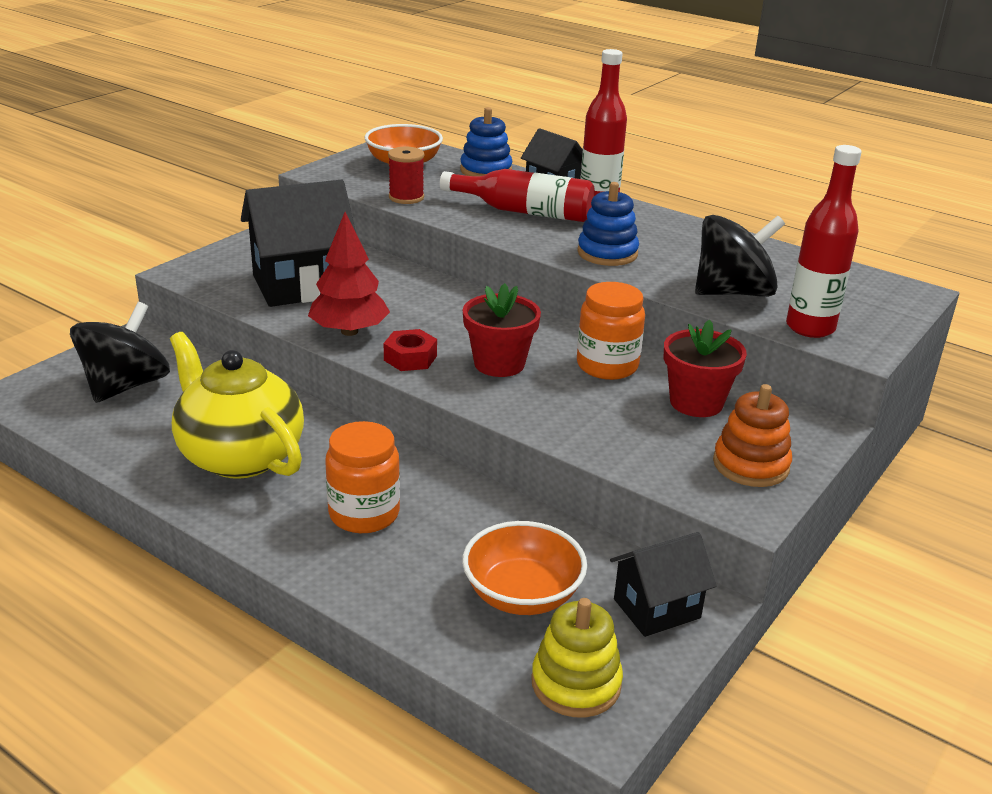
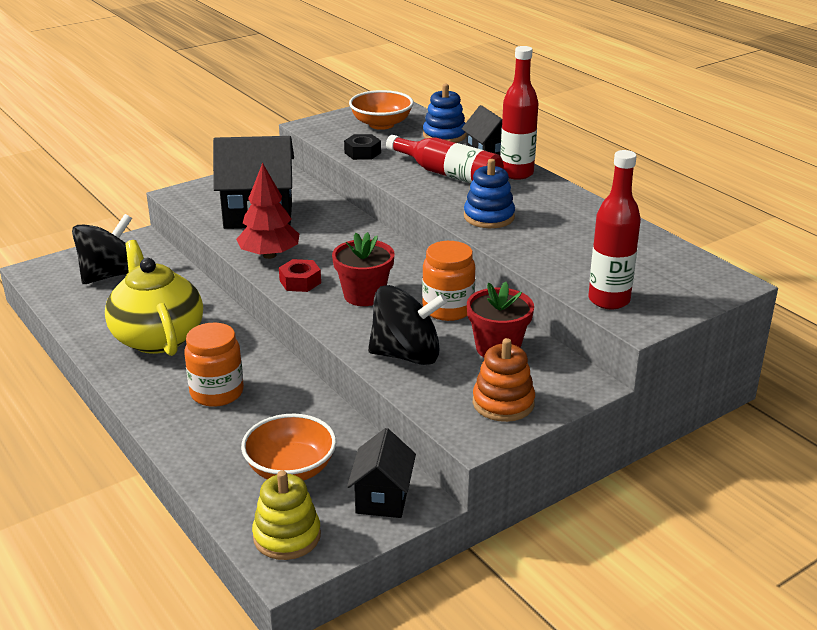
camera: 20 degrees right, 0 degrees up
(406, 197) = (362, 153): red spool -> black nut
(657, 608) = (382, 498): black house -> black house turned 75 degrees counterclockwise
(733, 292) = (568, 262): black spinning top -> black spinning top (406, 355)

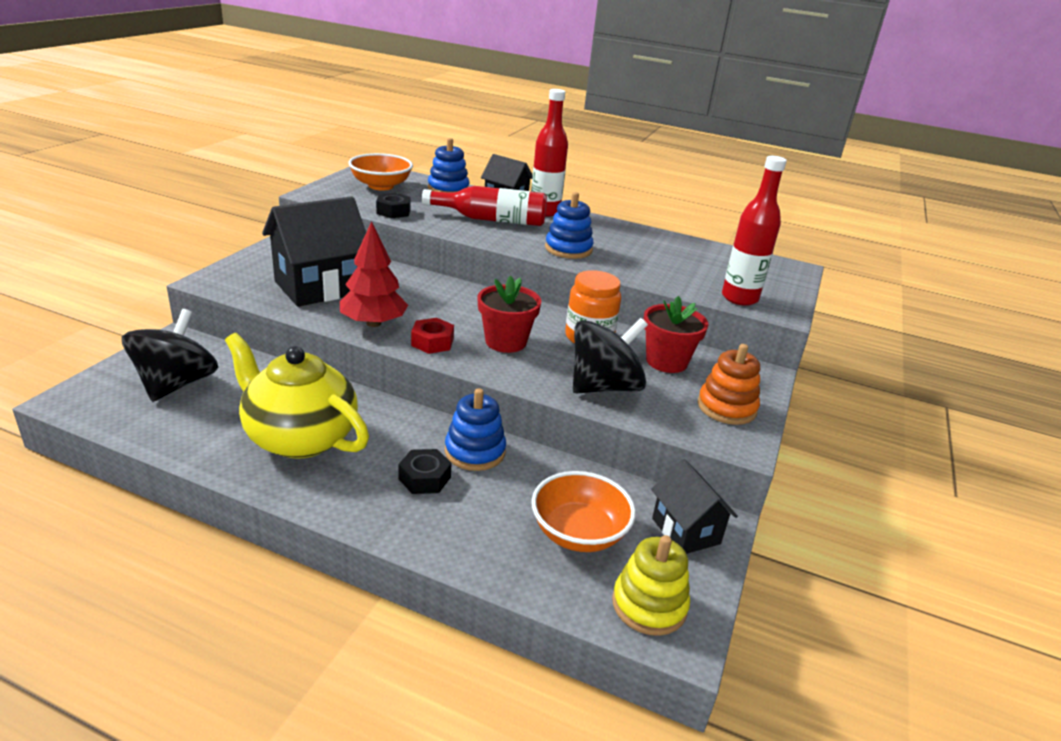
camera: 35 degrees left, 0 degrees up
(217, 393) = (424, 478): orange jar -> black nut
(276, 384) = (475, 451): none -> blue stacking toy

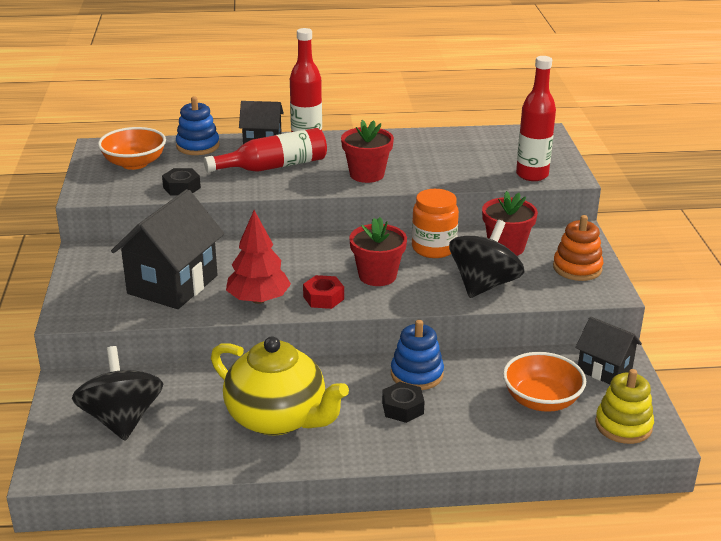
camera: 25 degrees left, 0 degrees up
(300, 437) = (277, 418): yellow teapot -> yellow teapot turned 150 degrees counterclockwise
(568, 249) = (367, 174): blue stacking toy -> red flower pot

